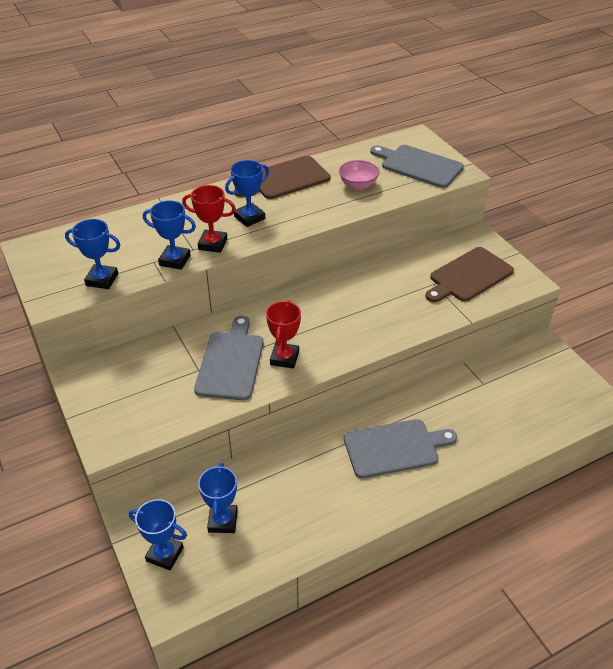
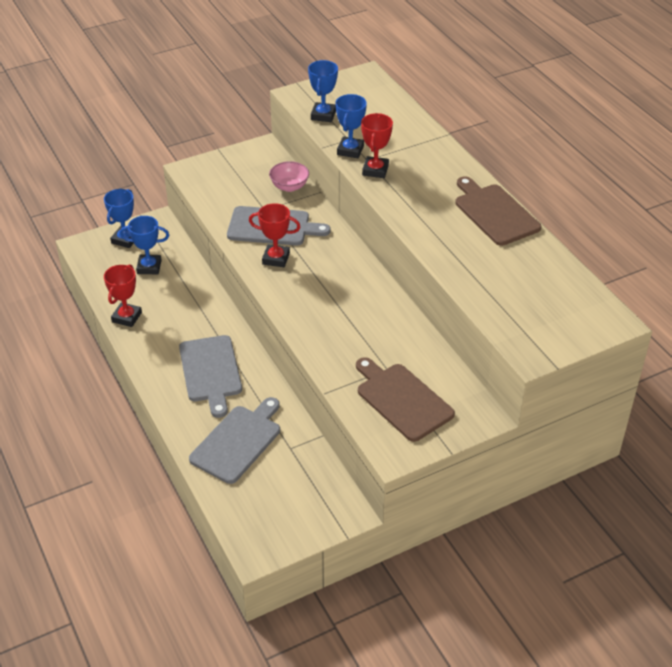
camera: 90 degrees right, 0 degrees up
(249, 218) = (420, 190): blue trophy -> none
(313, 535) = (127, 317): none -> red trophy
(358, 185) = (490, 266): pink bowl -> pink bowl (289, 186)
(418, 165) = (542, 318): grey cutting board -> grey cutting board (238, 441)

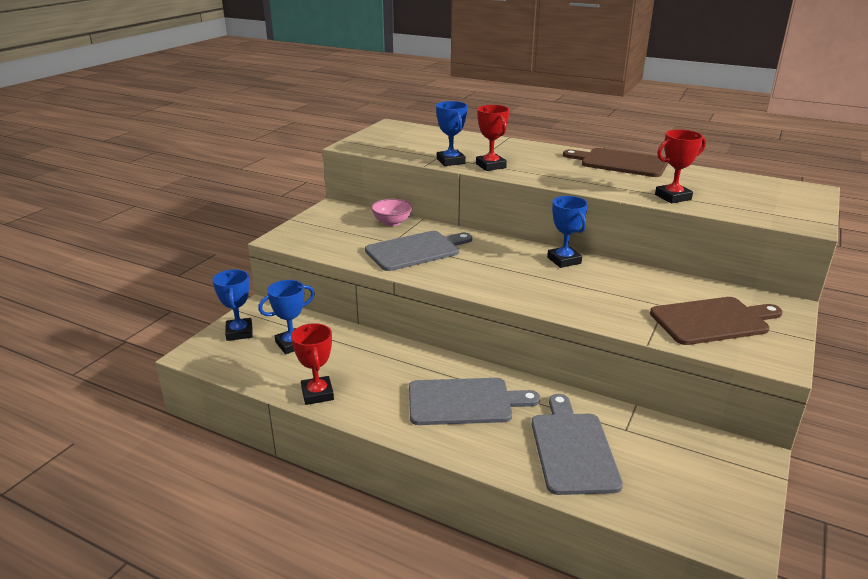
camera: 35 degrees left, 15 degrees down
(210, 372) = (464, 402): grey cutting board -> grey cutting board turned 45 degrees counterclockwise
(276, 258) = (452, 269): red trophy -> red trophy (673, 197)
(323, 115) = (394, 150): blue trophy -> blue trophy (564, 260)
(402, 399) = (713, 321): brown cutting board -> brown cutting board turned 150 degrees clockwise

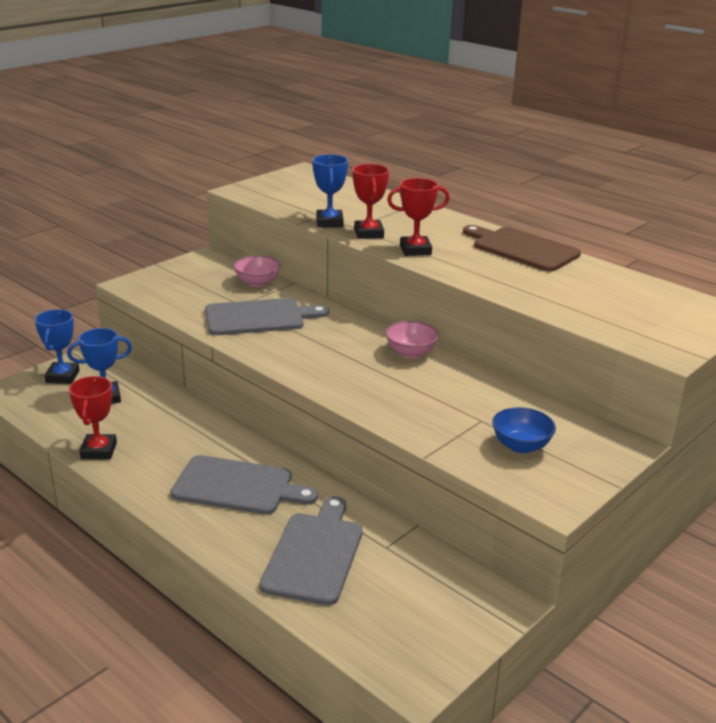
camera: 15 degrees right, 0 degrees up
(564, 260) = (411, 353): blue trophy -> pink bowl
(673, 197) = (541, 298): red trophy -> red trophy (415, 250)
(713, 321) = (521, 446): brown cutting board -> blue bowl

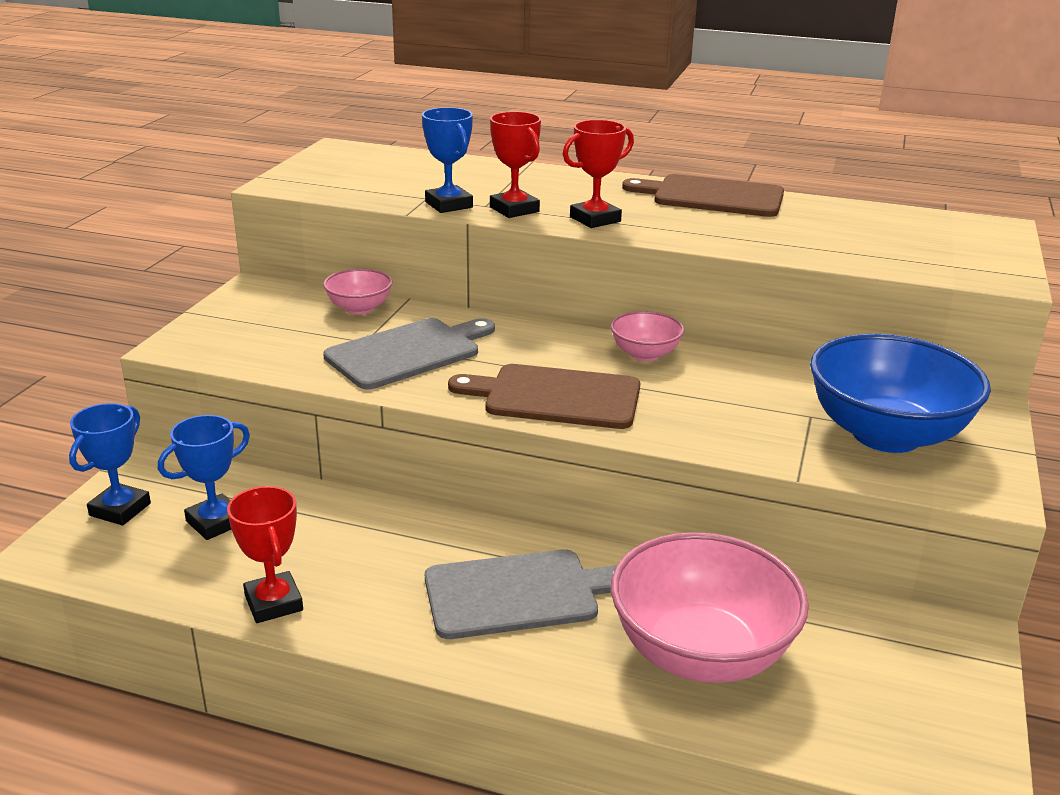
camera: 25 degrees left, 0 degrees up
(62, 377) = (120, 509): blue trophy -> blue trophy turned 45 degrees clockwise
(315, 554) = (701, 653): grey cutting board -> pink bowl
(321, 366) = (555, 397): none -> brown cutting board
(521, 446) = (886, 434): blue bowl -> blue bowl, size x2.05

